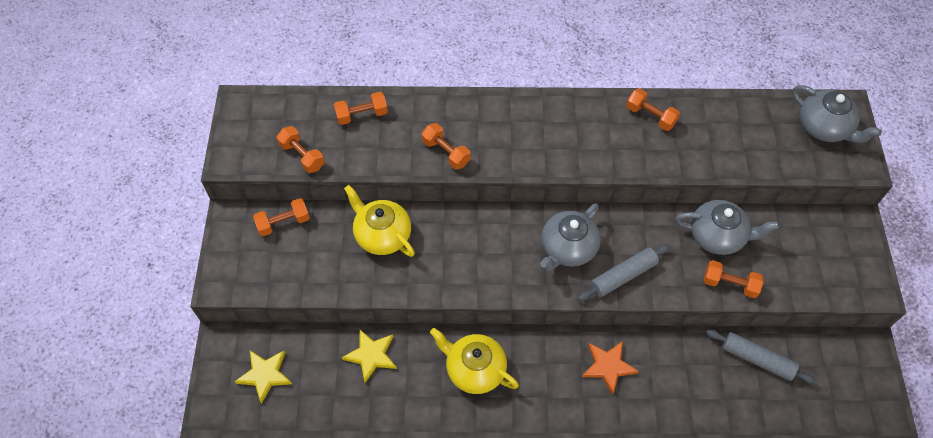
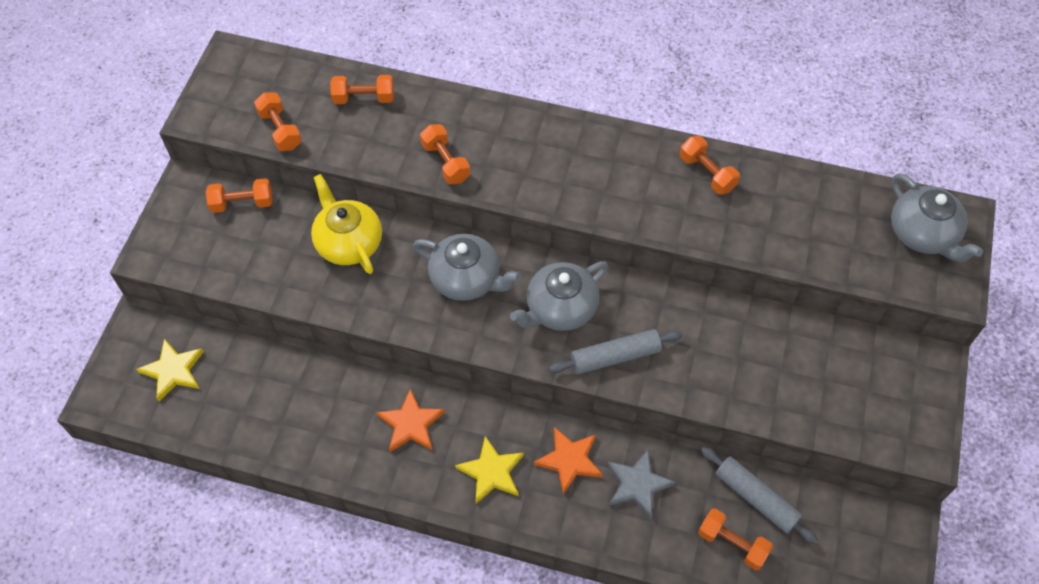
camera: 15 degrees right, 0 degrees up
(371, 355) = (298, 379): yellow star -> yellow star (491, 472)
(474, 369) = (411, 424): yellow teapot -> orange star
(666, 372) = (637, 484): none -> grey star
(718, 236) = (749, 337): grey teapot -> grey teapot (466, 279)
(729, 284) = (743, 397): orange dumbbell -> orange dumbbell (732, 543)

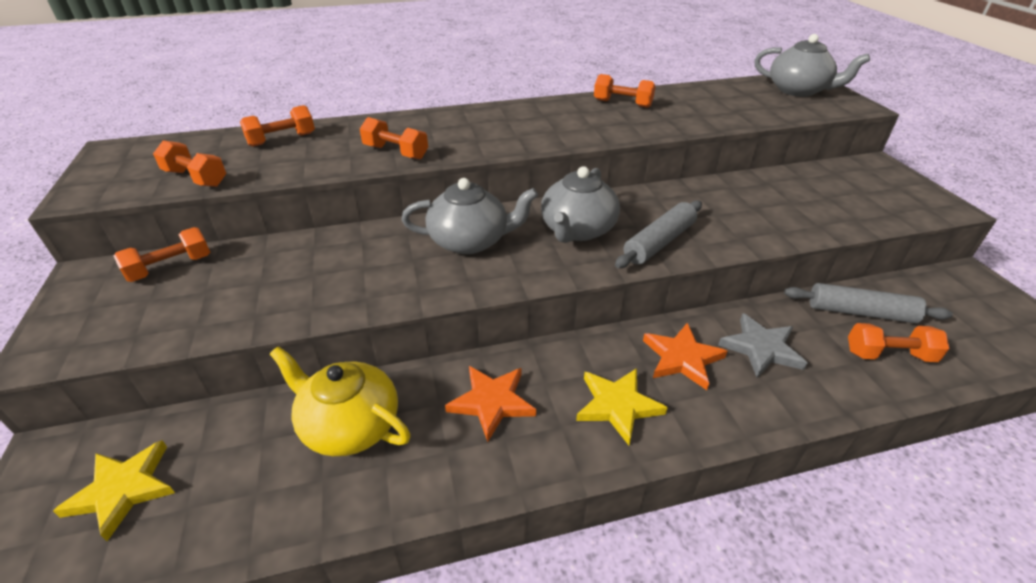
camera: 30 degrees left, 20 degrees down
(348, 242) = (322, 256): yellow teapot -> yellow teapot (349, 425)

